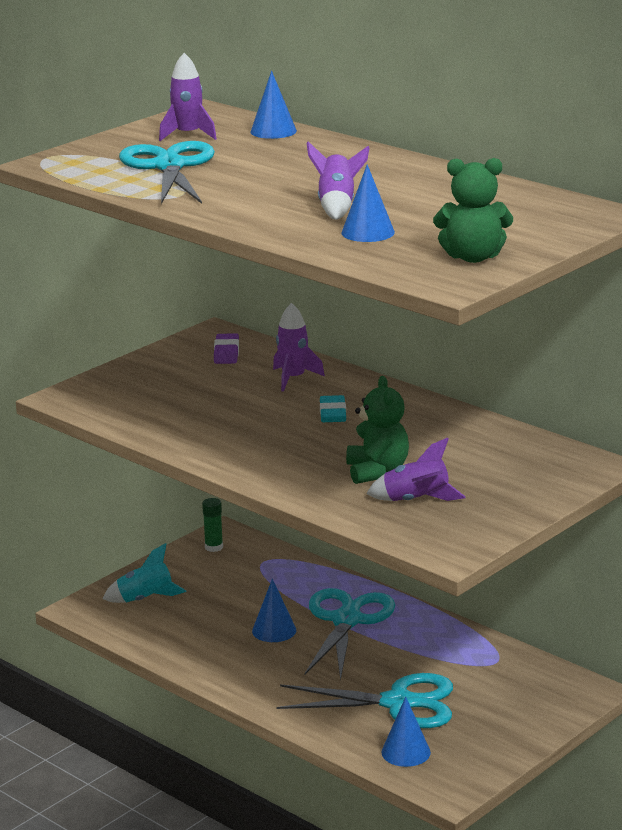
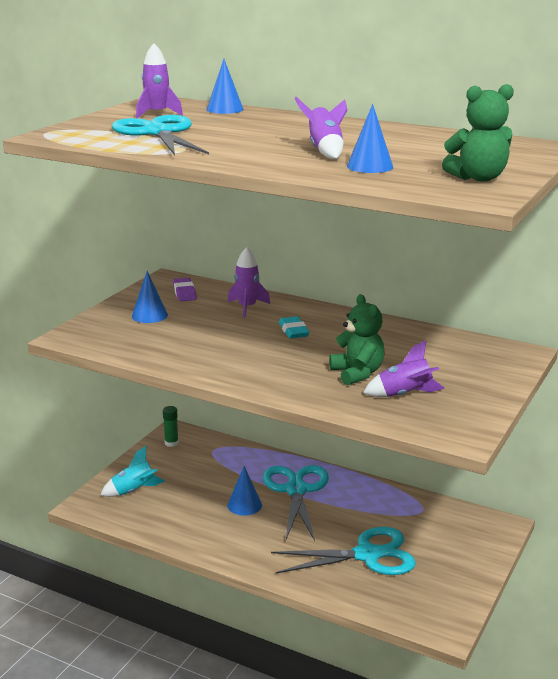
camera: 15 degrees left, 0 degrees up
(406, 752) = (394, 598): blue cone -> blue cone (149, 315)

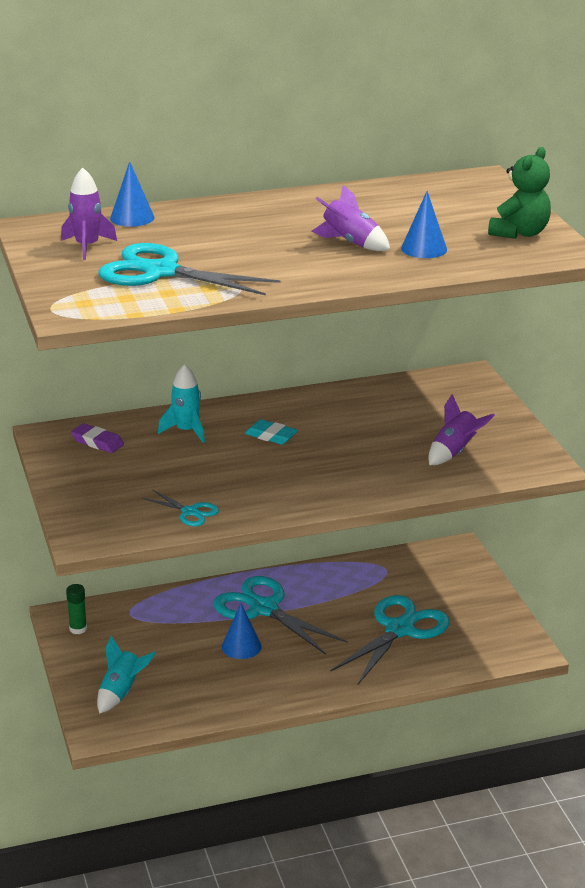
camera: 45 degrees left, 5 degrees up
(149, 315) = (114, 480): blue cone -> none
(152, 350) = (190, 512): none -> turquoise scissors
(247, 307) = (186, 431): purple rocket -> turquoise rocket
(357, 373) = (391, 451): green teddy bear -> none

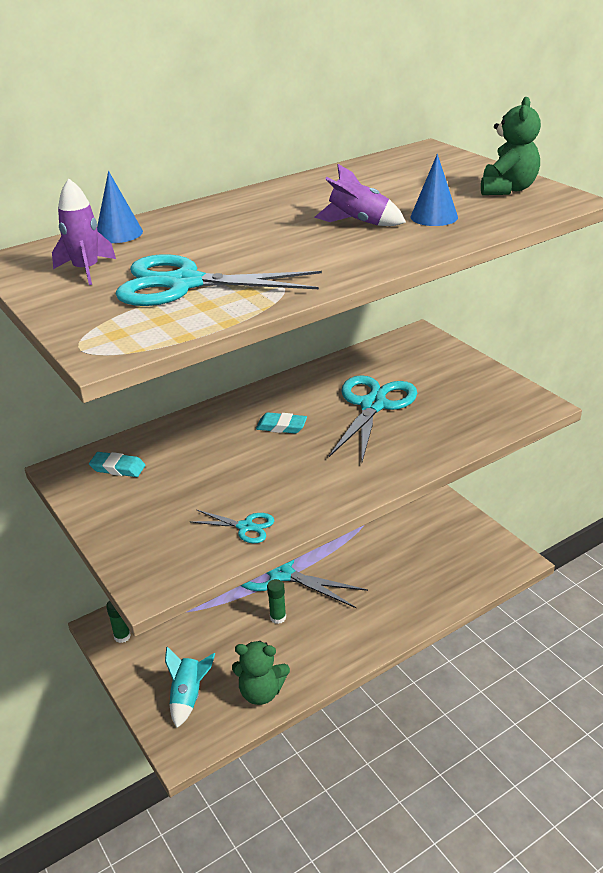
camera: 15 degrees left, 5 degrees up
(97, 442) = (118, 468): purple eraser -> turquoise eraser
(186, 431) = (199, 438): turquoise rocket -> none
(194, 704) = (261, 692): none -> green teddy bear
(241, 646) = (278, 617): blue cone -> green glue stick
(400, 629) = (404, 566): turquoise scissors -> turquoise scissors (373, 405)
(455, 452) = (453, 408): purple rocket -> none

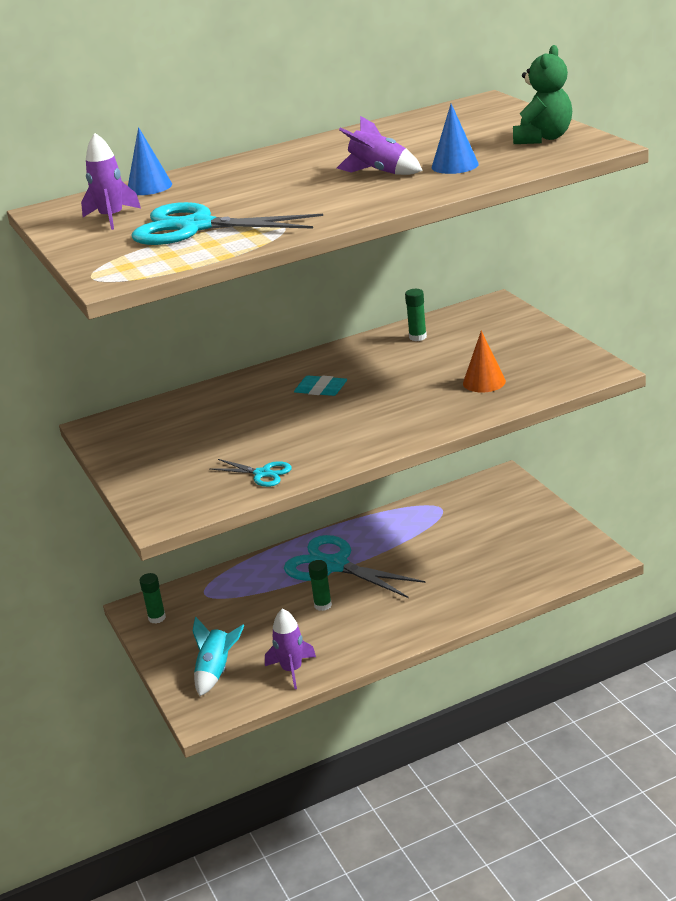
camera: 10 degrees right, 5 degrees down
(118, 468) = (149, 425): turquoise eraser -> none
(261, 692) = (292, 670): green teddy bear -> purple rocket
(359, 369) = (417, 337): none -> green glue stick
(373, 405) = (422, 370): turquoise scissors -> none
(435, 418) = (484, 382): none -> orange cone

